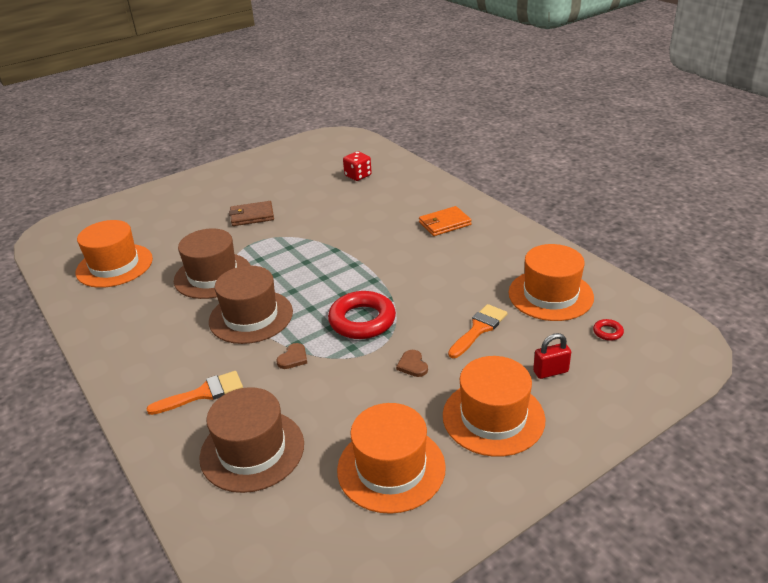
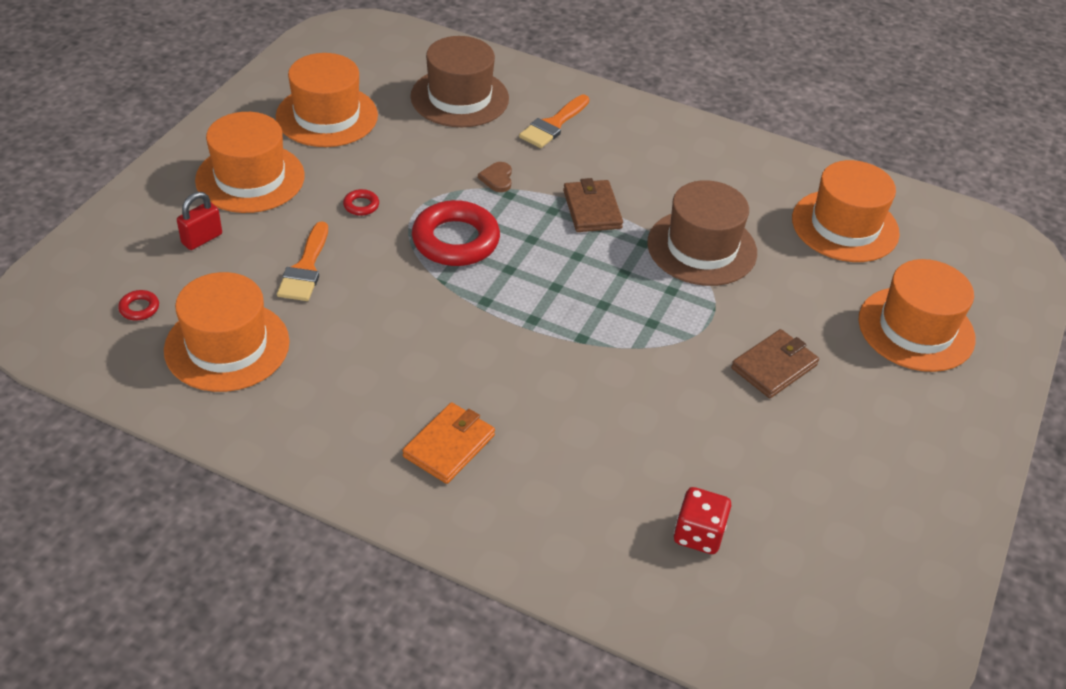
camera: 145 degrees right, 10 degrees up
(161, 213) = (916, 329): none -> orange hat
(251, 316) = (592, 209): brown hat -> brown wallet
(412, 365) = (361, 205): brown heart -> red ring

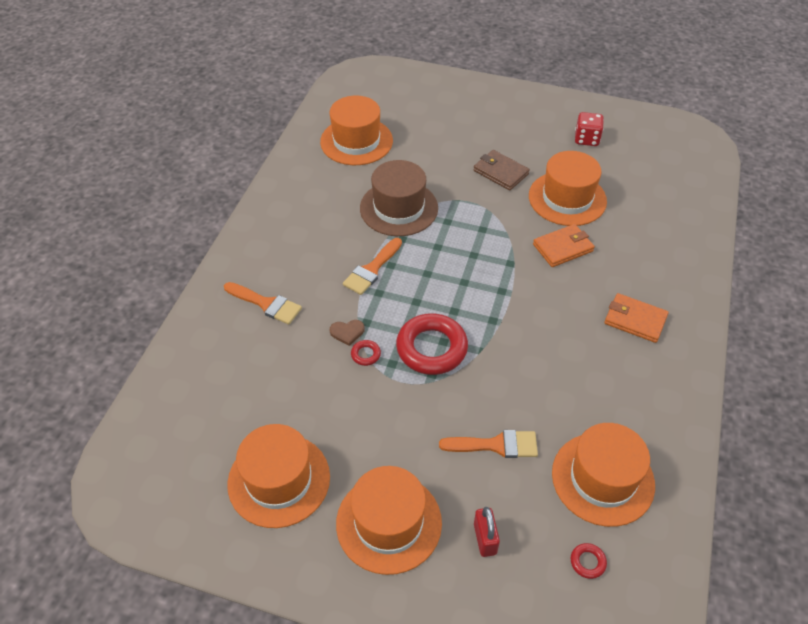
camera: 95 degrees left, 5 degrees up
(202, 239) = (485, 539): red padlock -> red padlock turned 45 degrees clockwise
(361, 205) = (405, 422): red ring -> red ring (365, 354)
(459, 97) = (234, 376): brown hat -> none
(592, 209) = (372, 269): brown wallet -> orange brush
(602, 401) = (563, 248): none -> orange wallet
(698, 534) = (643, 200): red dice -> red dice (586, 139)
(916, 329) = (445, 114): orange hat -> orange hat (567, 198)

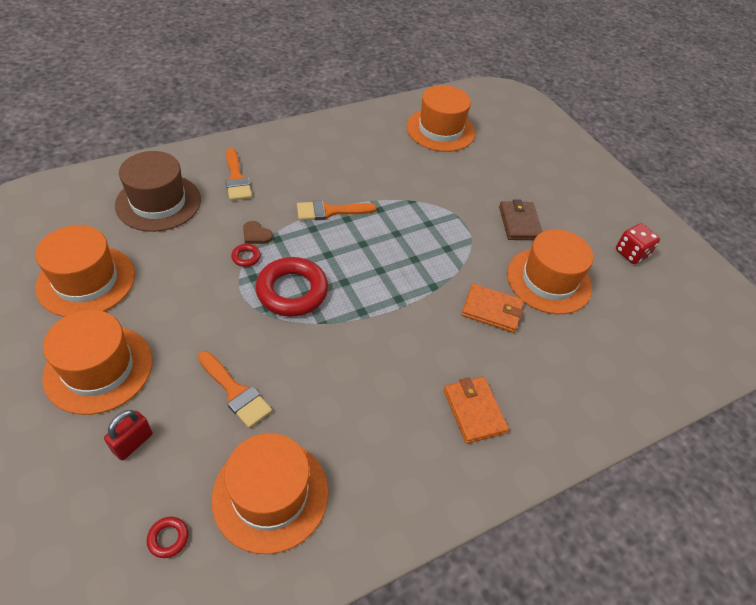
camera: 40 degrees right, 0 degrees up
(399, 208) = (406, 189): brown hat -> brown hat (158, 202)

